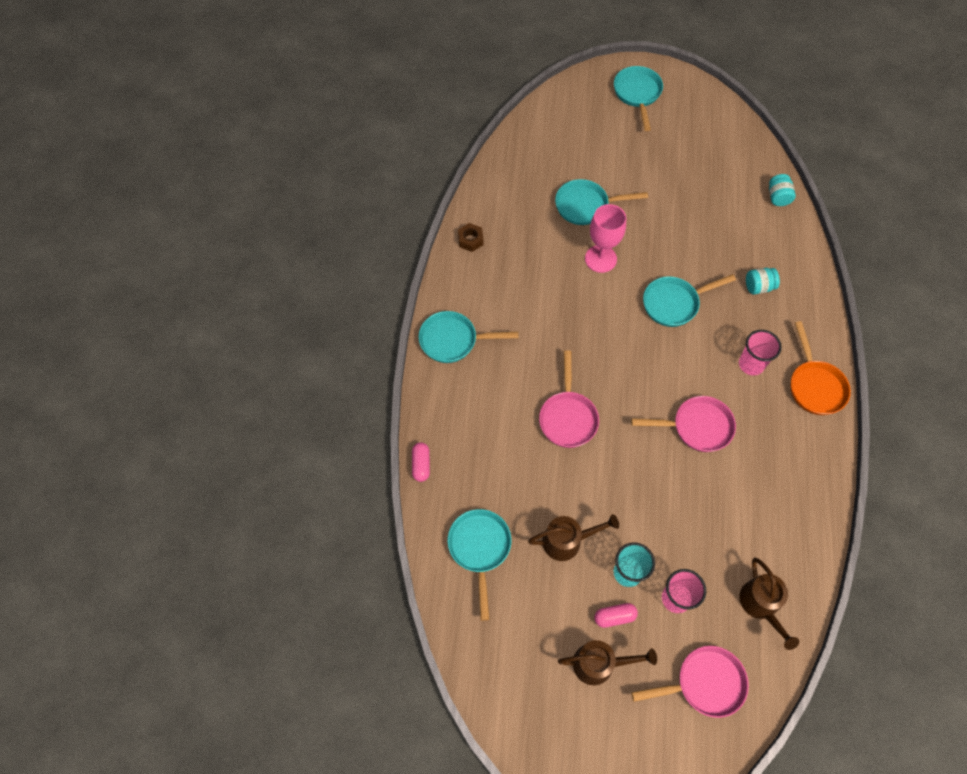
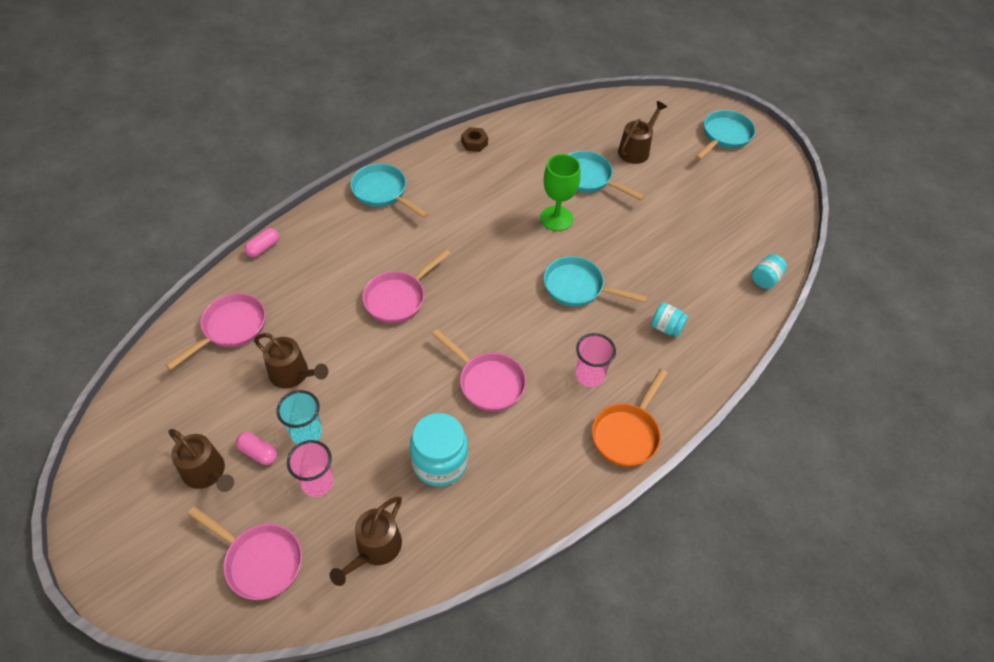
camera: 40 degrees right, 10 degrees down
(479, 549) = (230, 328): turquoise pan -> pink pan
(591, 153) = (636, 150): none -> brown watering can
(600, 259) = (556, 218): pink goblet -> green goblet
(732, 511) = (440, 462): none -> turquoise jar

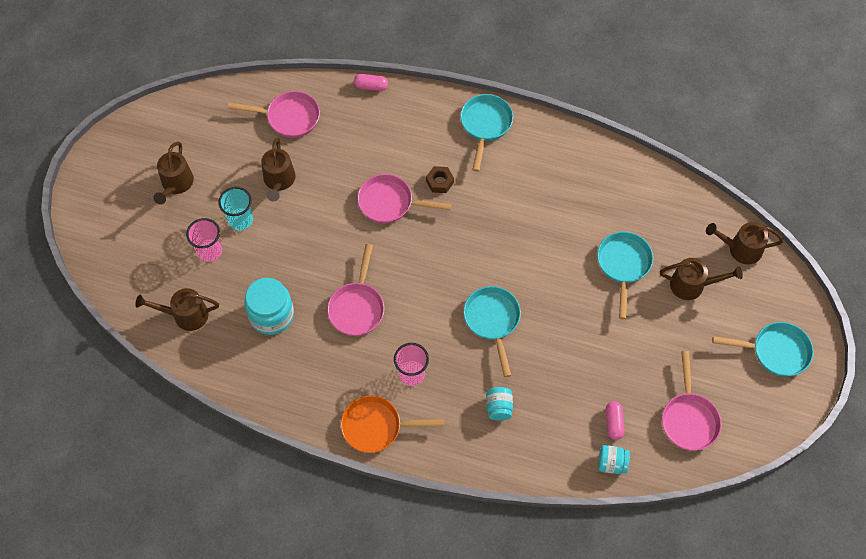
camera: 60 degrees right, 10 degrees up
(258, 452) = (208, 202): pink capsule -> pink capsule (613, 423)
(260, 561) = (139, 255): pink pan -> pink pan (689, 419)
(474, 143) = (594, 155): brown nut -> brown nut (440, 182)
(556, 218) = (556, 265): green goblet -> none
(625, 109) = (740, 249): none -> brown watering can

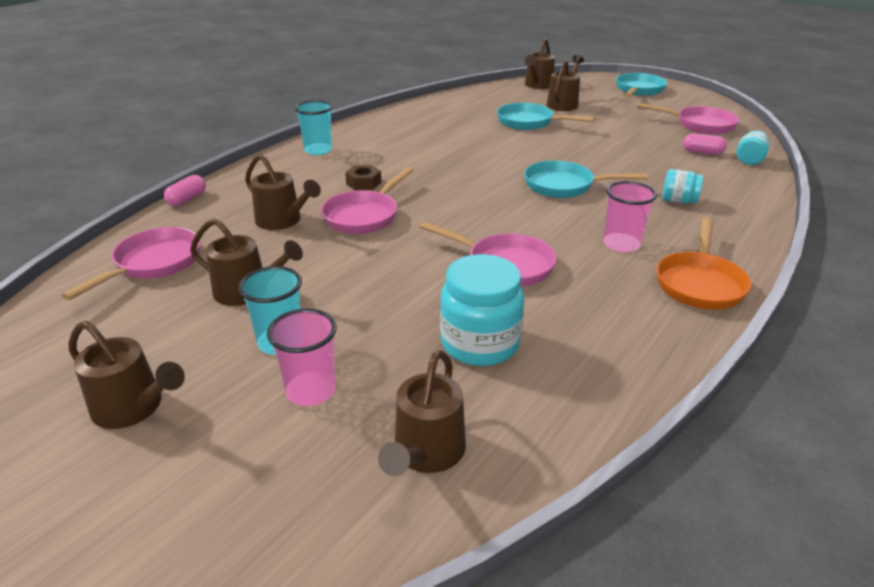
camera: 70 degrees left, 30 degrees down
(364, 158) = (283, 221): none -> brown watering can
(485, 125) = (318, 150): turquoise pan -> turquoise cup

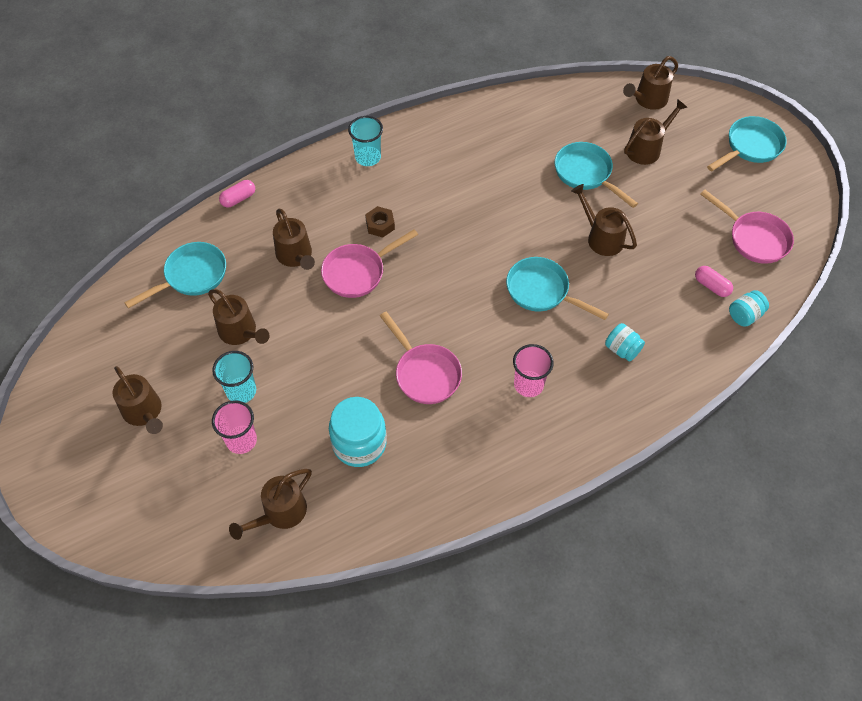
camera: 25 degrees right, 25 degrees up
(154, 264) = (191, 276): pink pan -> turquoise pan
(580, 148) = (601, 237): none -> brown watering can
(699, 283) = (550, 450): orange pan -> none

